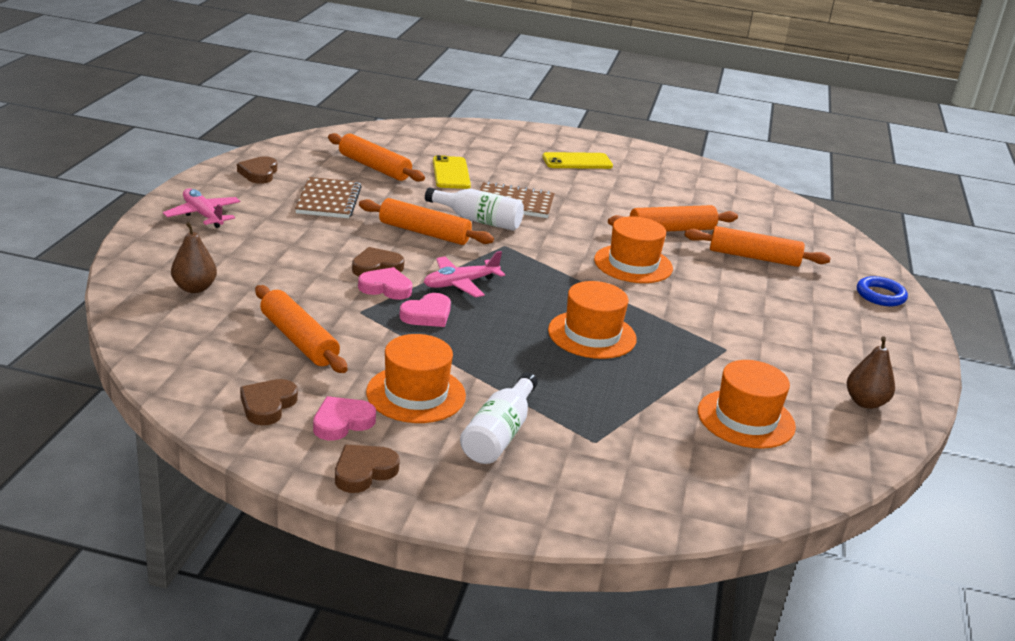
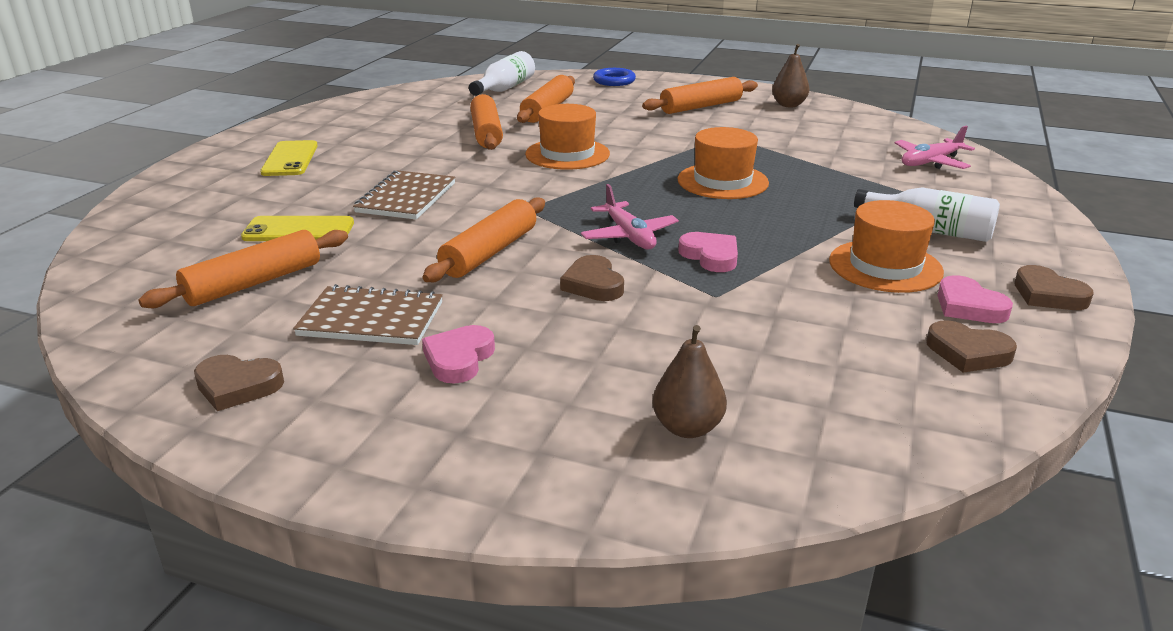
camera: 80 degrees left, 0 degrees up
(203, 215) = (410, 438): pink plane -> pink plane (930, 162)
(298, 340) = (805, 335): orange rolling pin -> orange rolling pin (701, 107)
(386, 288) = (649, 279): pink heart -> pink heart (459, 359)
(478, 220) = (455, 220): white bottle -> white bottle (504, 88)
(746, 419) = (837, 140): orange hat -> none

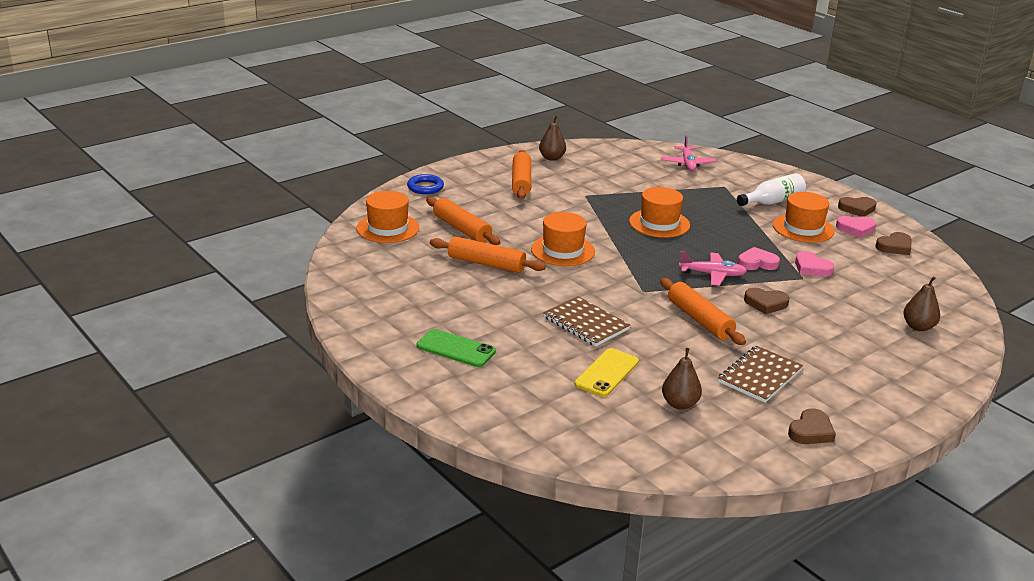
camera: 60 degrees left, 0 degrees up
(253, 283) = (680, 404): orange rolling pin -> brown pear
(290, 159) = (456, 349): yellow phone -> green phone
(459, 359) = (822, 362): pink heart -> pink heart (811, 268)
(504, 88) = (388, 228): white bottle -> orange hat

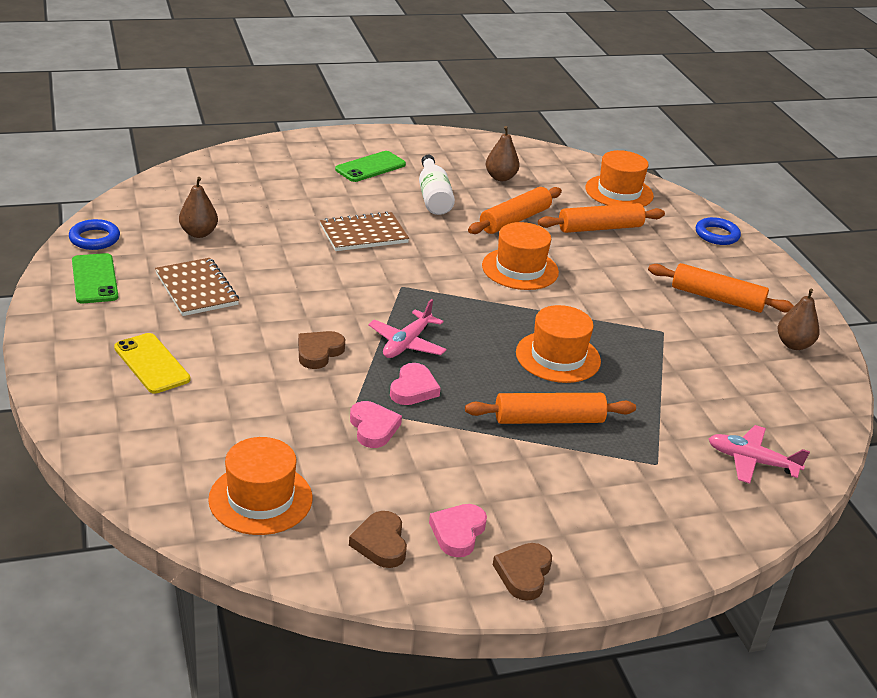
camera: 110 degrees right, 5 degrees up
(607, 373) = (275, 217): yellow phone -> yellow phone (151, 364)
(699, 320) = (320, 296): orange rolling pin -> orange rolling pin (548, 419)
(756, 458) = (94, 238): none -> blue ring
(772, 202) = (585, 488): white bottle -> white bottle (433, 197)
(803, 228) = (486, 477): orange hat -> orange hat (260, 499)
(811, 268) = (373, 428): pink heart -> pink heart turned 90 degrees clockwise
(811, 431) = (95, 279): brown heart -> green phone
(918, 327) = (179, 442): brown pear -> brown pear (500, 177)

